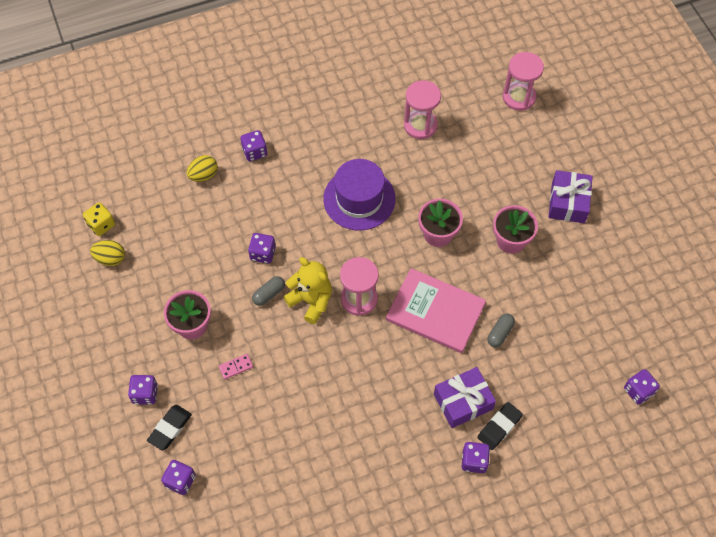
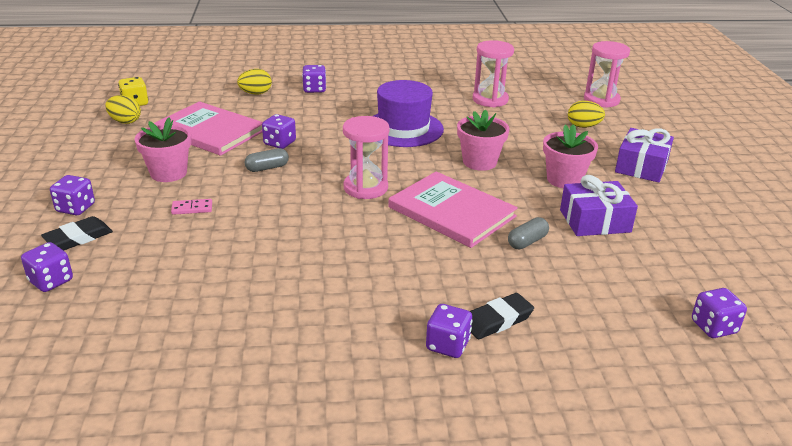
camera: 15 degrees right, 30 degrees down
(194, 252) = (209, 131): none -> pink book
(311, 301) = (310, 180): yellow teddy bear -> none
(463, 401) = (455, 287): purple gift -> purple gift (595, 221)
(511, 150) = (583, 126): none -> yellow egg

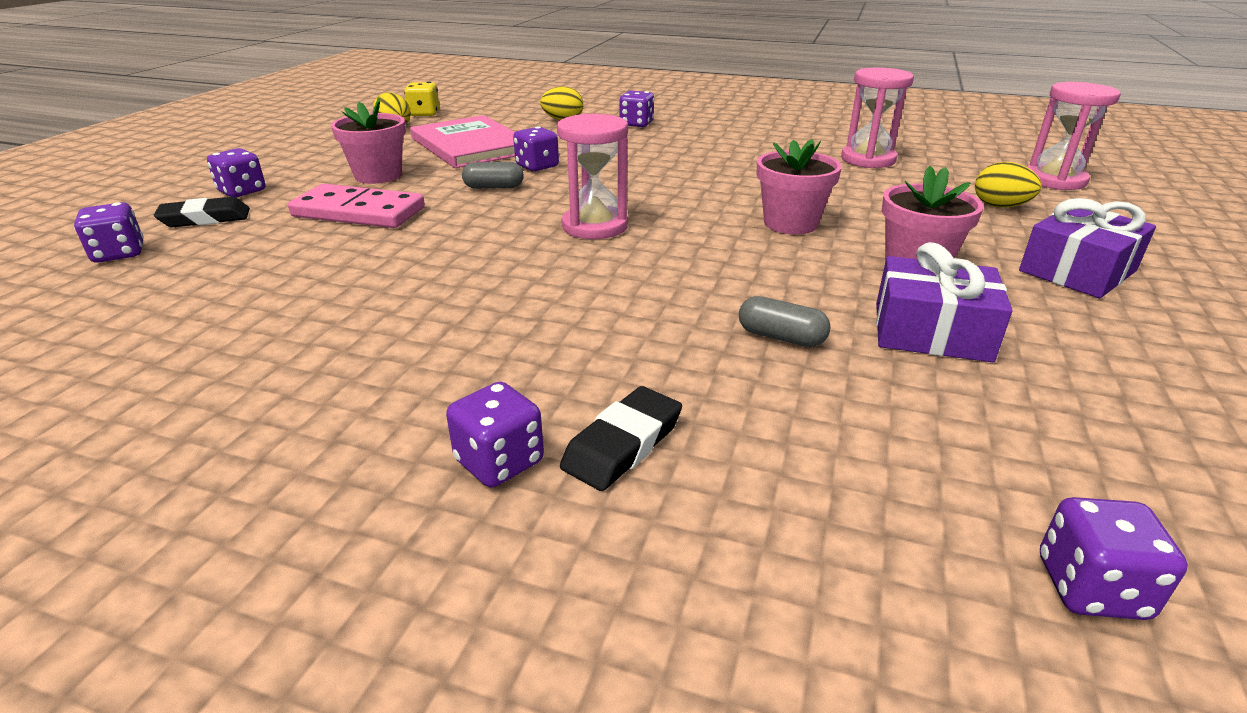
camera: 25 degrees right, 0 degrees up
(192, 208) = (359, 212): pink domino -> pink domino, size x2.27
(403, 129) = (712, 173): purple hat -> none
(452, 212) = (691, 274): pink book -> none
(497, 320) = (623, 444): black eraser -> black eraser turned 45 degrees counterclockwise
(527, 242) = (781, 337): grey capsule -> grey capsule turned 45 degrees clockwise

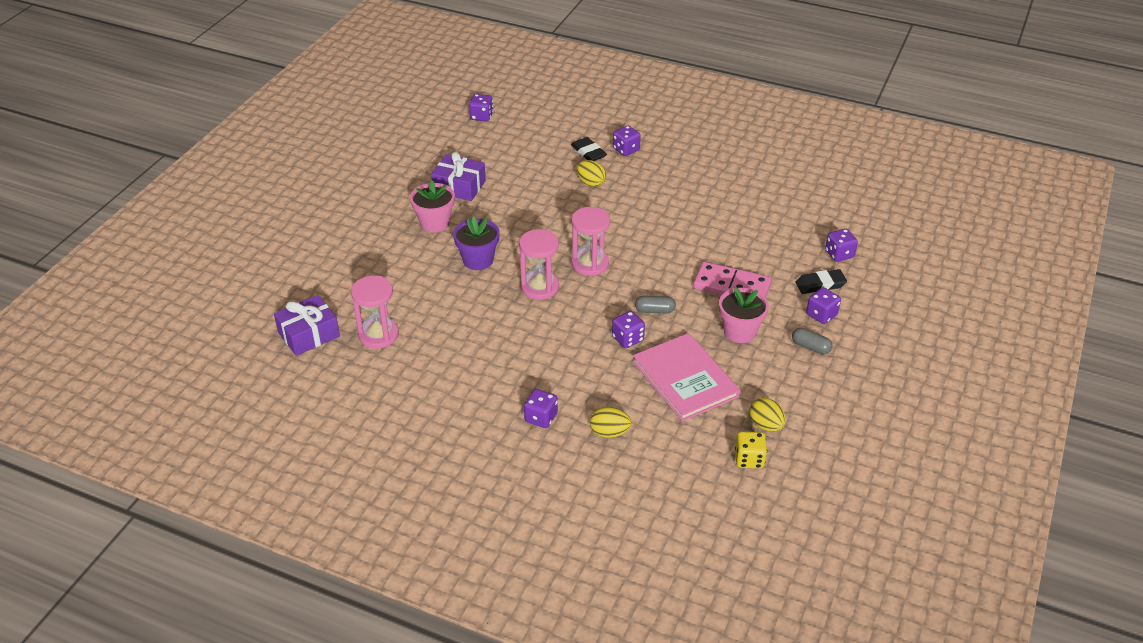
camera: 175 degrees left, 10 degrees up
(623, 444) = (588, 152): black eraser -> black eraser turned 75 degrees counterclockwise
(781, 337) = (520, 187): grey capsule -> grey capsule (810, 347)
(790, 223) = (478, 260): pink flower pot -> purple flower pot
(1000, 206) = (342, 270): yellow egg -> yellow egg (591, 183)
(1054, 180) = (275, 297): pink hourglass -> pink hourglass (540, 287)
(1077, 271) = (361, 215): purple gift -> purple gift (309, 334)

